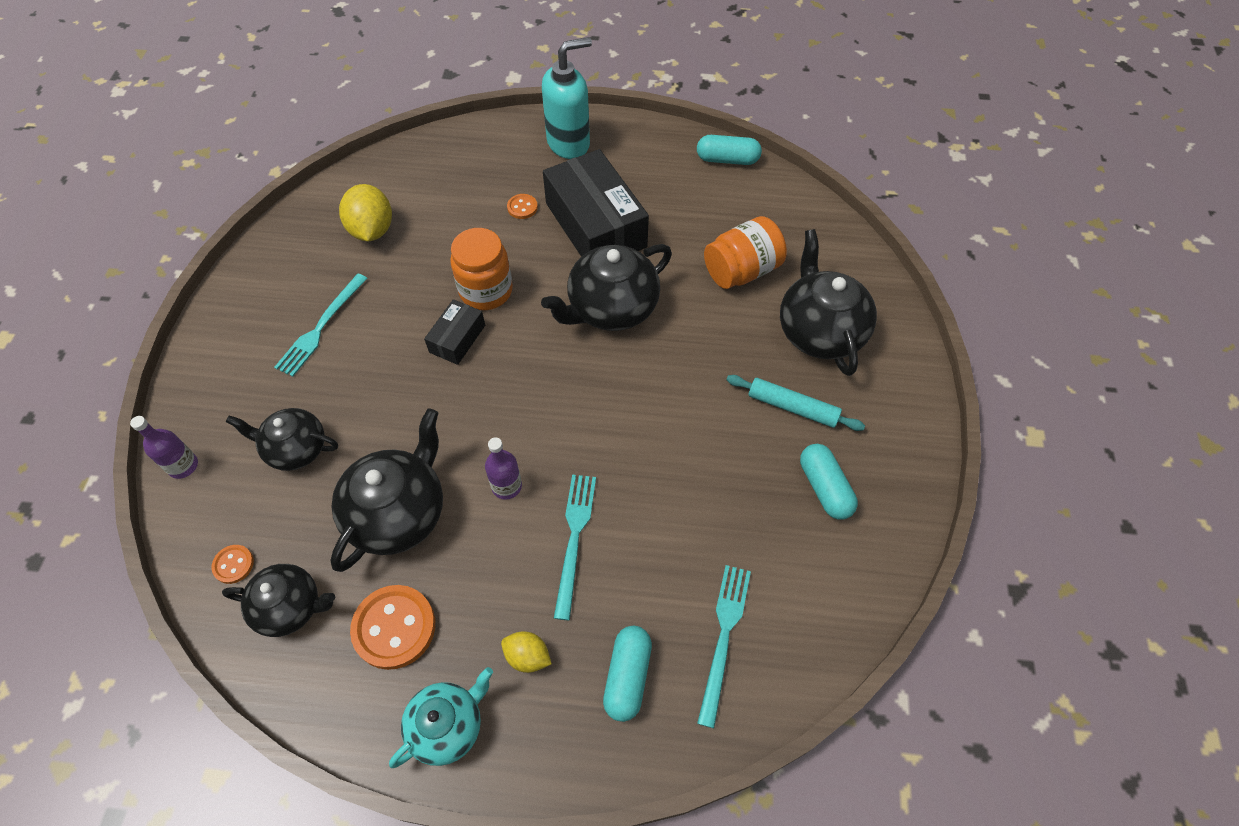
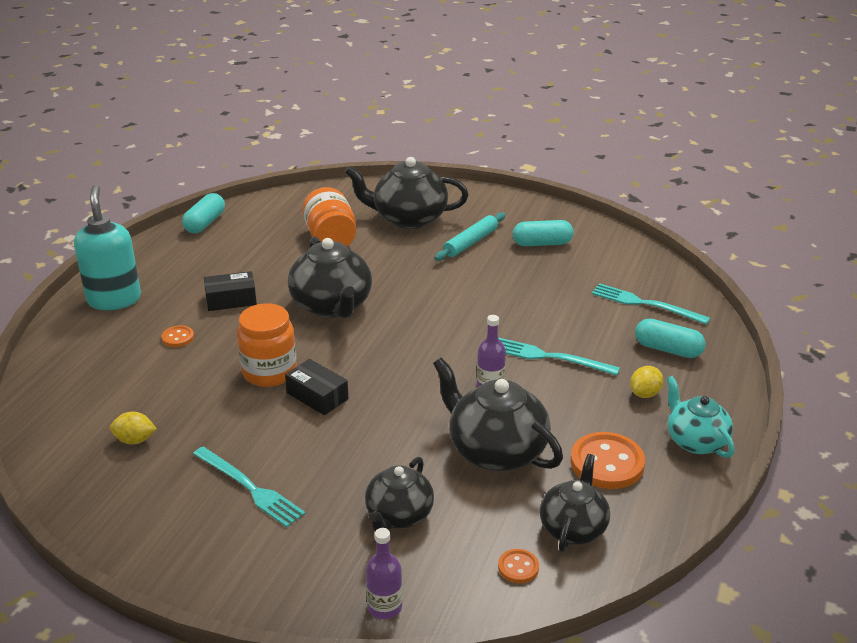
camera: 75 degrees left, 25 degrees down
(372, 230) = (135, 440): yellow lemon -> yellow lemon, size x0.57
(596, 225) = (231, 300): black box -> black box, size x0.49

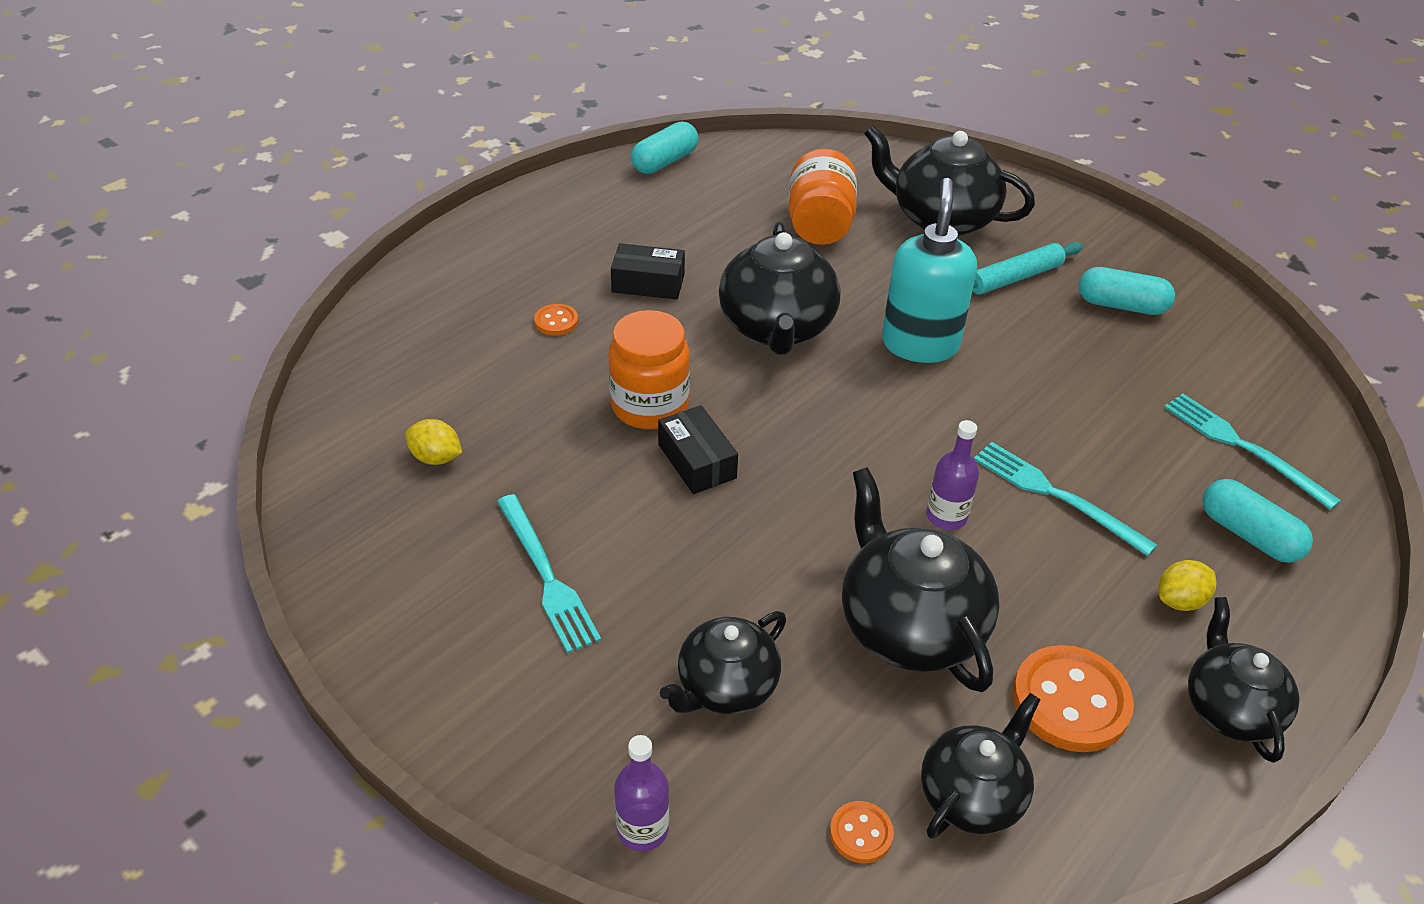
camera: 20 degrees right, 10 degrees up
(114, 299) = (503, 244): turquoise soap dispenser -> turquoise soap dispenser (920, 344)
(695, 441) = (1230, 708): turquoise teapot -> black teapot

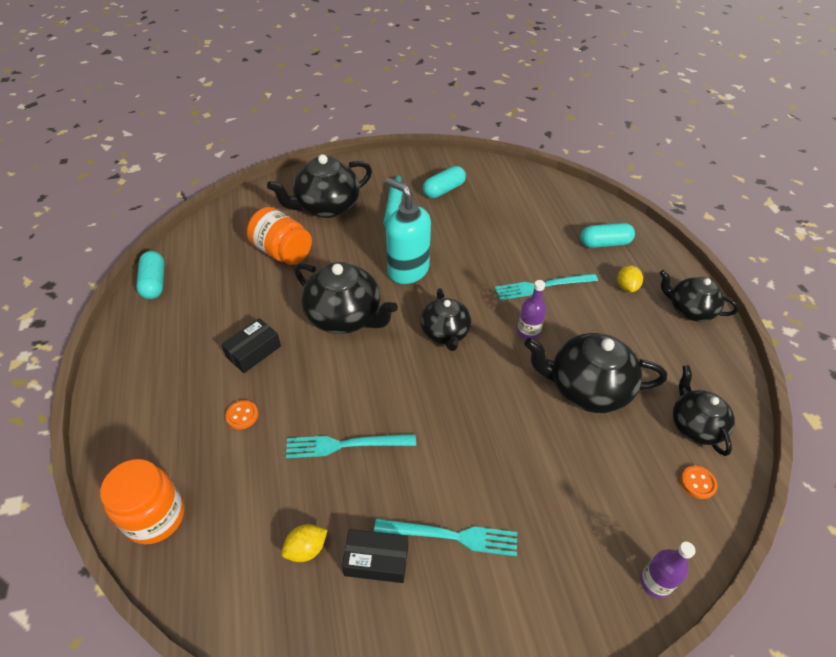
camera: 55 degrees left, 5 degrees up
(650, 406) = (356, 408): orange jar -> orange jar (155, 517)
(697, 461) = (416, 411): black box -> black box (376, 560)
(726, 686) = (582, 489): black teapot -> black teapot (445, 333)
(1070, 701) = (660, 358): orange button -> none
(1243, 447) = (556, 212): turquoise fork -> turquoise fork (345, 445)

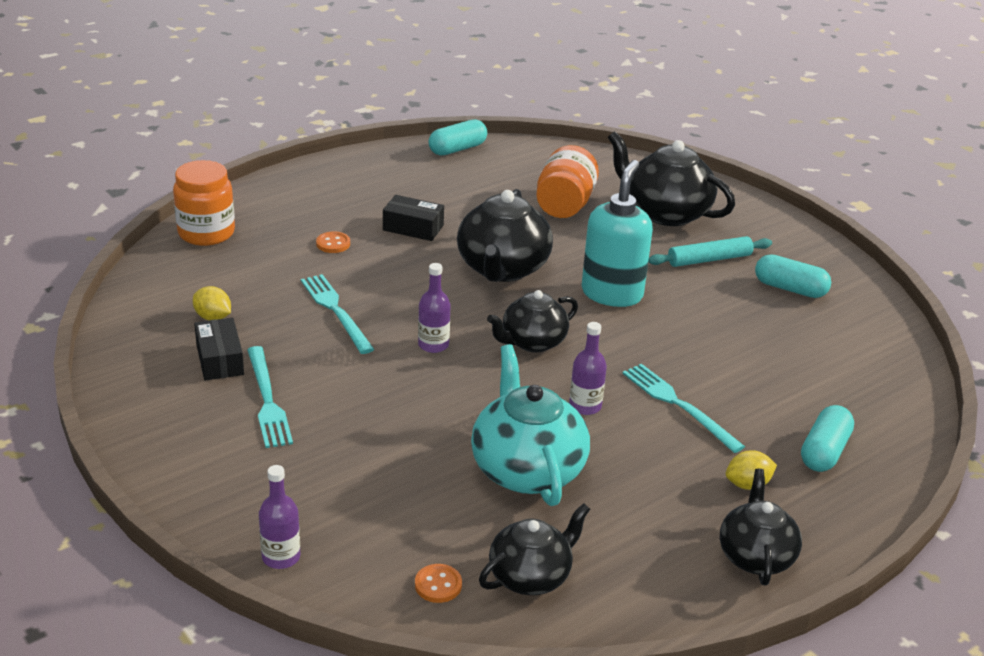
camera: 65 degrees right, 15 degrees down
(423, 393) = (433, 345): none -> purple bottle
(587, 388) = (527, 469): black teapot -> turquoise teapot
(604, 243) = (824, 451): turquoise capsule -> turquoise capsule turned 60 degrees clockwise

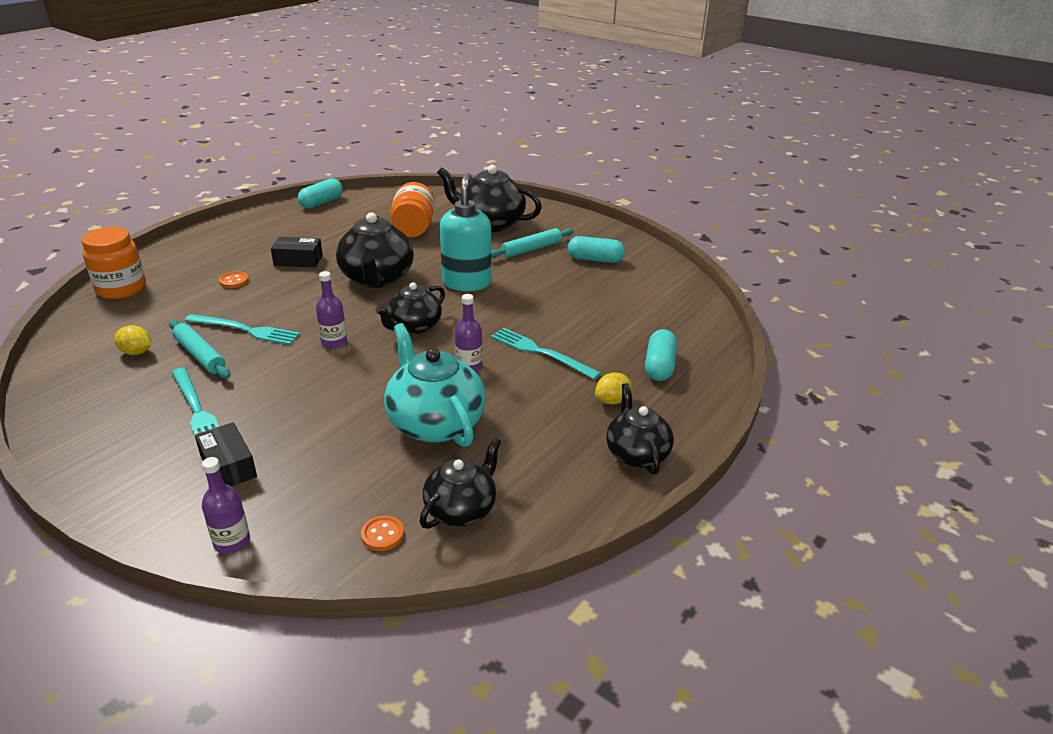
camera: 15 degrees left, 0 degrees up
(219, 360) = (147, 384): black box -> black box (228, 466)
(280, 334) = (200, 355): none -> turquoise rolling pin
(336, 311) = (245, 330): turquoise fork -> turquoise fork turned 150 degrees clockwise

